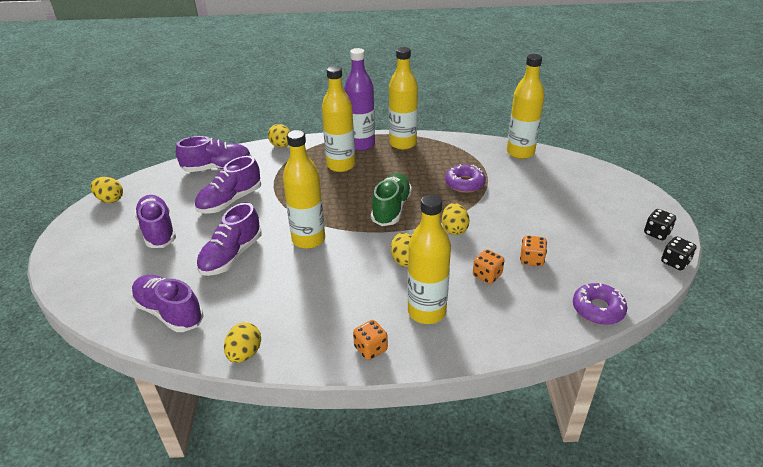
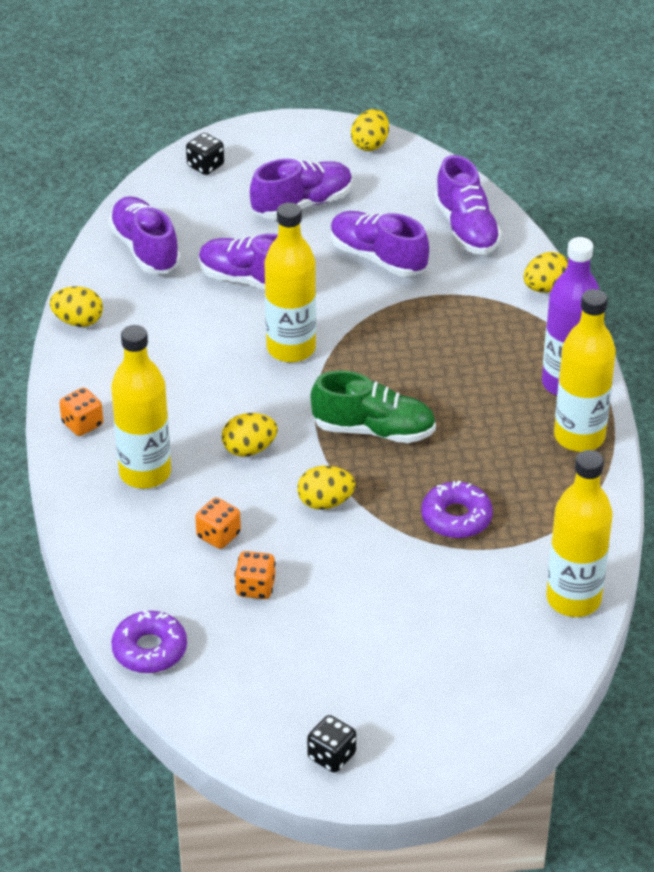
camera: 85 degrees right, 5 degrees up
(169, 312) = (145, 249): purple shoe -> purple shoe turned 60 degrees counterclockwise
(341, 165) = (493, 364): yellow bottle -> none
(675, 262) = (256, 763): black dice -> black dice (205, 166)

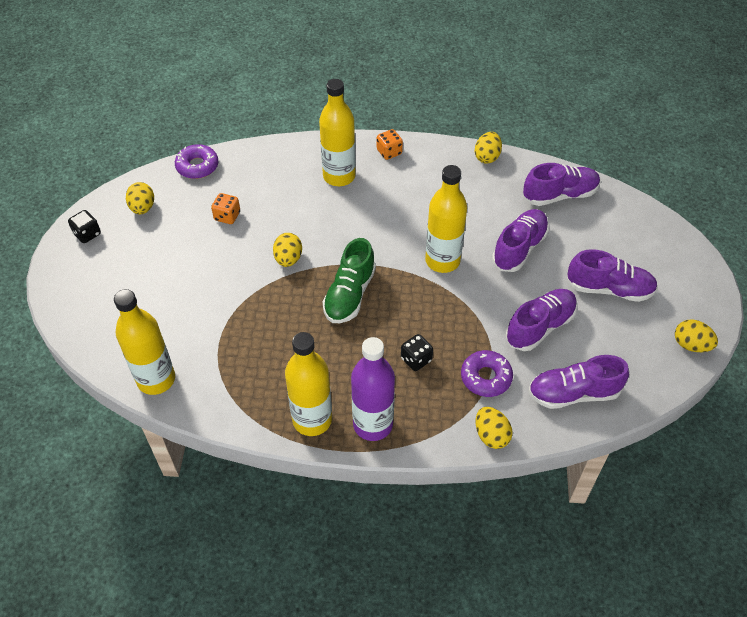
camera: 100 degrees right, 10 degrees up
(205, 166) = (658, 237): black dice -> black dice (416, 359)
(218, 535) = (275, 204): orange dice -> none
(249, 449) = (347, 227): yellow egg -> yellow egg (143, 208)
(302, 204) = (609, 289): purple shoe -> purple shoe turned 60 degrees counterclockwise
(456, 517) = (253, 327): purple donut -> purple donut (486, 377)

